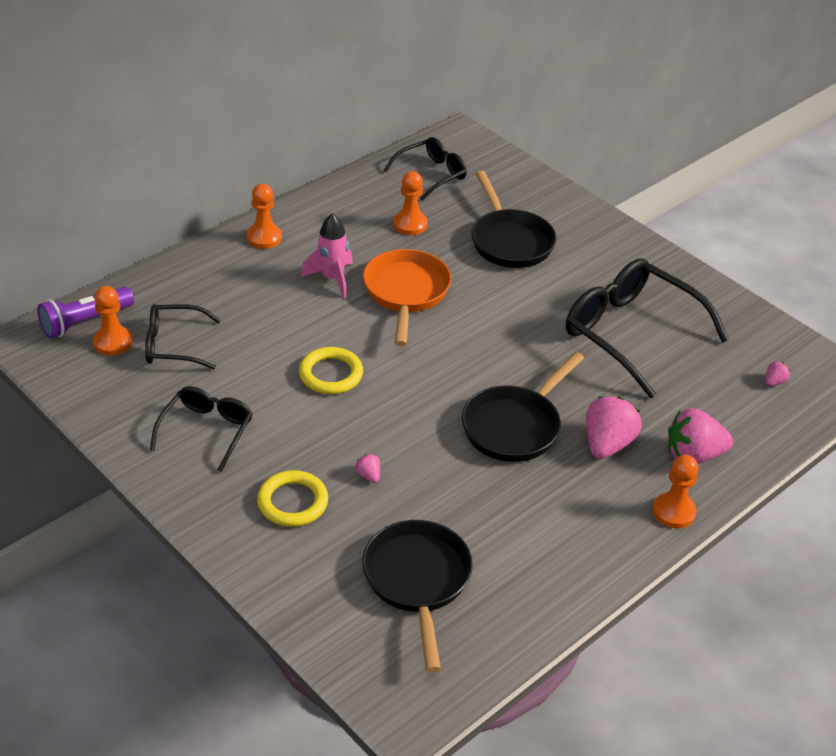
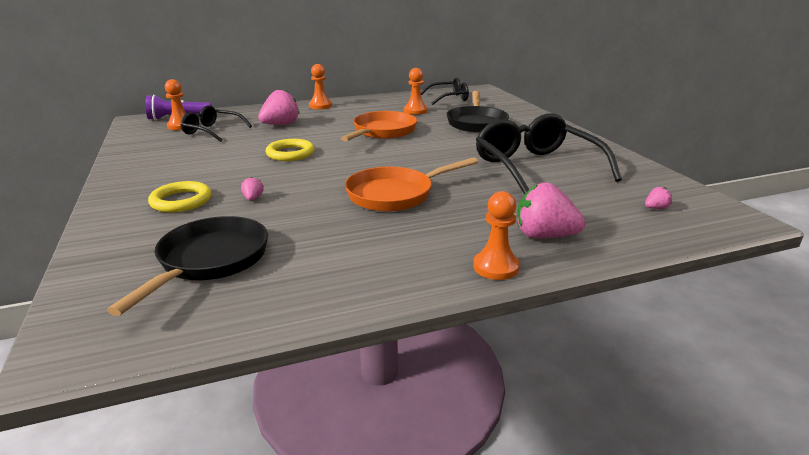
camera: 25 degrees right, 15 degrees down
(206, 431) = (177, 163): black glasses -> none
(332, 279) = (341, 122): pink rocket -> none
(514, 426) = (395, 194): black pan -> orange pan
(607, 444) = (465, 216): pink strawberry -> pink strawberry (281, 125)

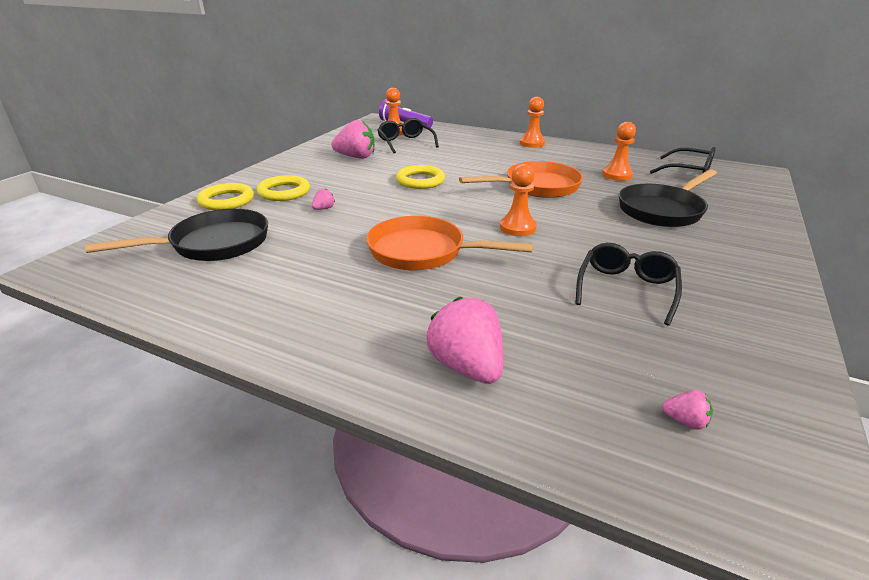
camera: 45 degrees right, 5 degrees up
(132, 228) = (226, 200): none -> yellow ring
(281, 125) = (464, 152): pink strawberry -> pink strawberry (356, 157)
(495, 267) = (358, 366): orange pawn -> orange pawn (517, 228)
(536, 167) = (626, 289): black glasses -> black glasses, size x0.57

